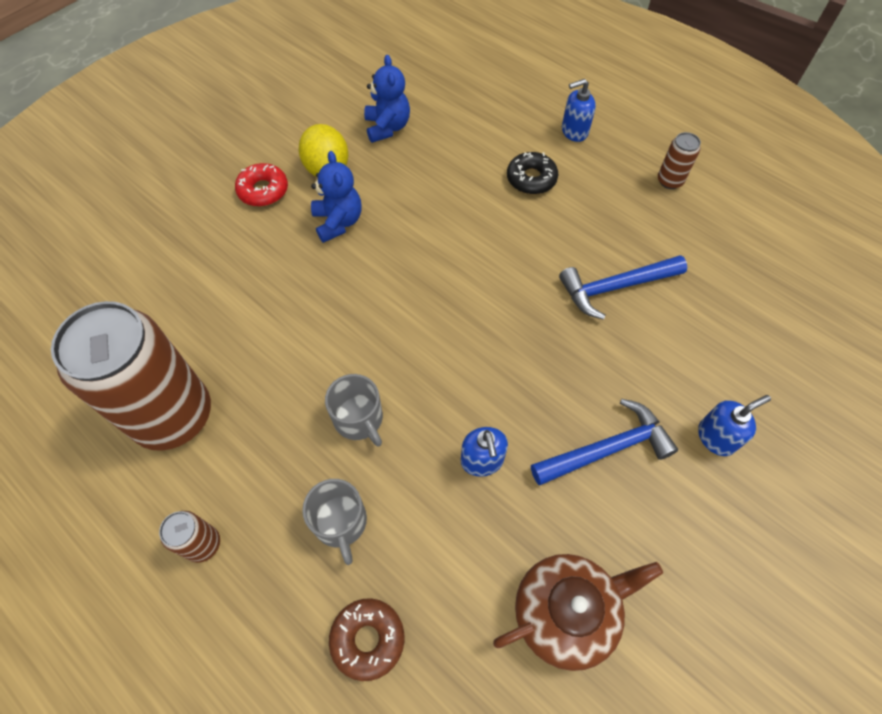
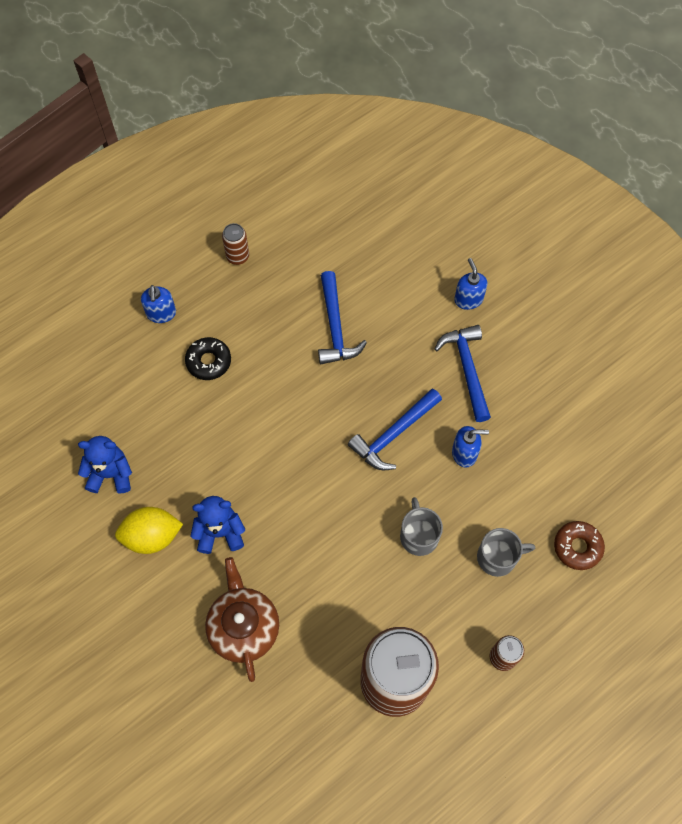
camera: 80 degrees left, 5 degrees up
(263, 190) = (164, 599): red donut -> none
(359, 419) = (419, 535): grey mug -> grey mug turned 75 degrees counterclockwise
(489, 371) = (393, 434): none -> blue hammer
(566, 612) = (572, 422): brown teapot -> brown teapot (243, 627)

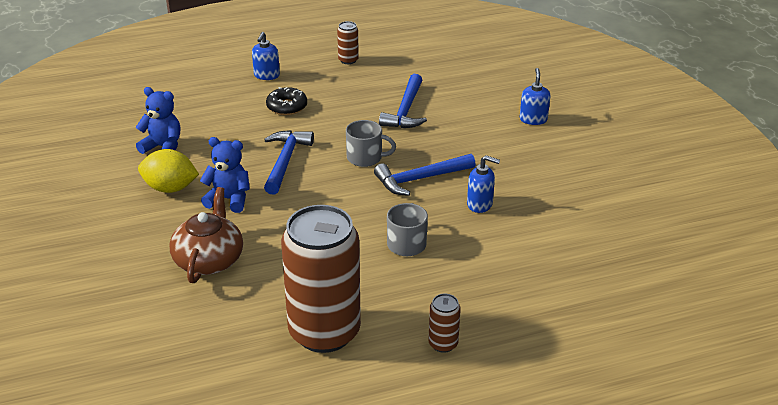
camera: 20 degrees right, 30 degrees down
(467, 369) = (510, 157): blue hammer -> blue hammer (285, 161)
(498, 557) = (475, 276): grey mug -> grey mug (365, 158)
(577, 547) = (560, 289): brown donut -> none

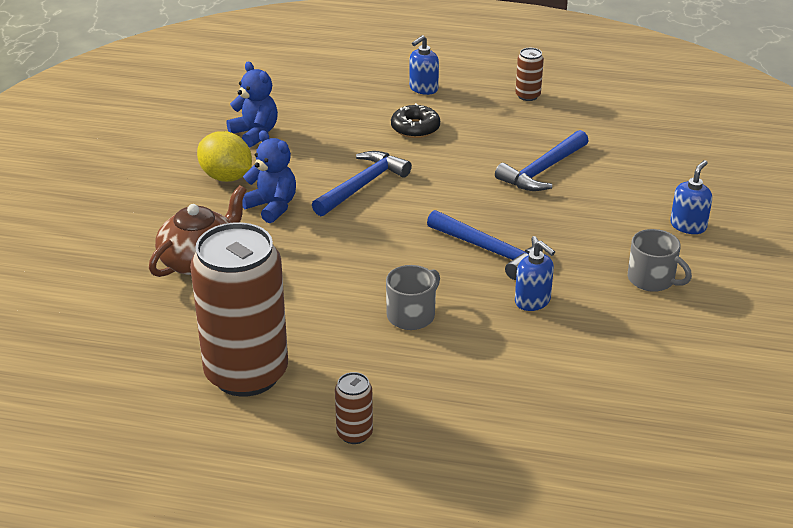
camera: 30 degrees right, 0 degrees up
(365, 158) = (450, 208): grey mug -> grey mug (652, 279)
(420, 179) = (490, 251): blue hammer -> blue hammer turned 150 degrees counterclockwise

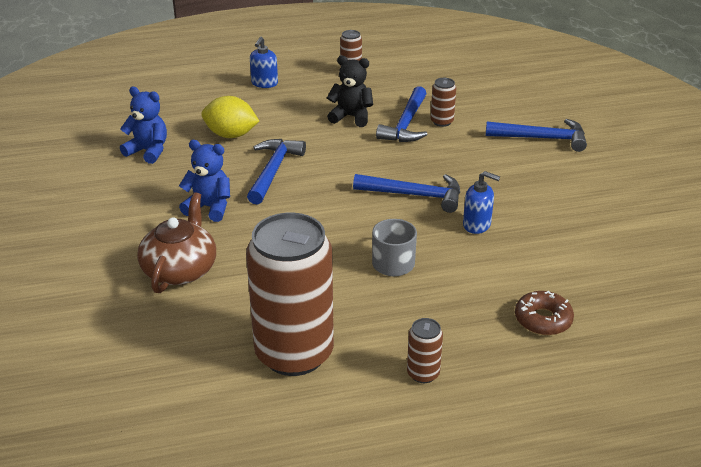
camera: 25 degrees left, 0 degrees up
(226, 177) = (150, 193): yellow lemon -> yellow lemon (231, 135)
(415, 128) = (281, 115): black donut -> none
(488, 147) = (351, 117): none -> black teddy bear
(523, 421) = (543, 319): none -> brown donut
(585, 177) = (442, 122): none -> brown can
(652, 279) = (548, 184): grey mug -> none
(688, 226) = (542, 138): blue soap dispenser -> blue hammer

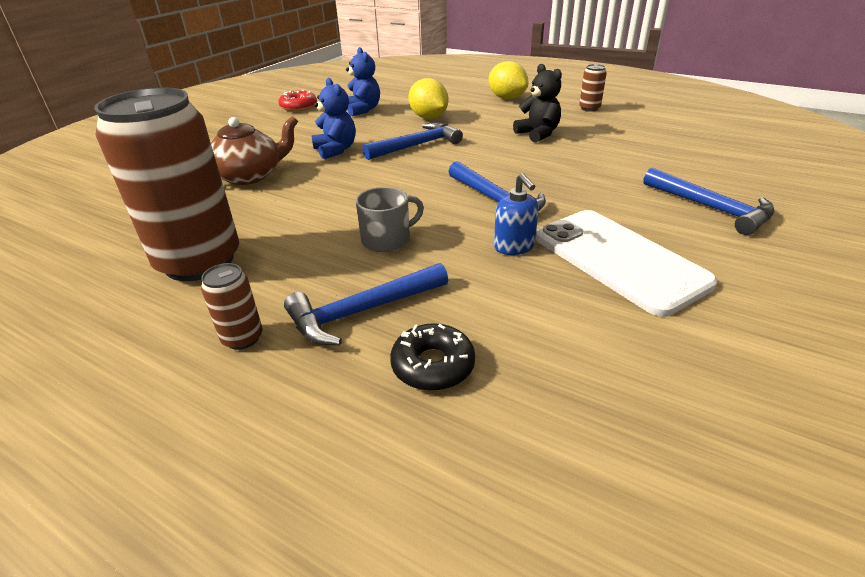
camera: 45 degrees right, 0 degrees up
(67, 175) = (298, 107): none -> red donut
(264, 83) = (507, 98): blue soap dispenser -> yellow lemon
(406, 124) = (578, 152): blue hammer -> blue hammer (362, 311)
(442, 122) = (616, 161): brown can -> none
(542, 203) = (619, 260): none -> white phone
(543, 319) = (433, 365): brown donut -> black donut

